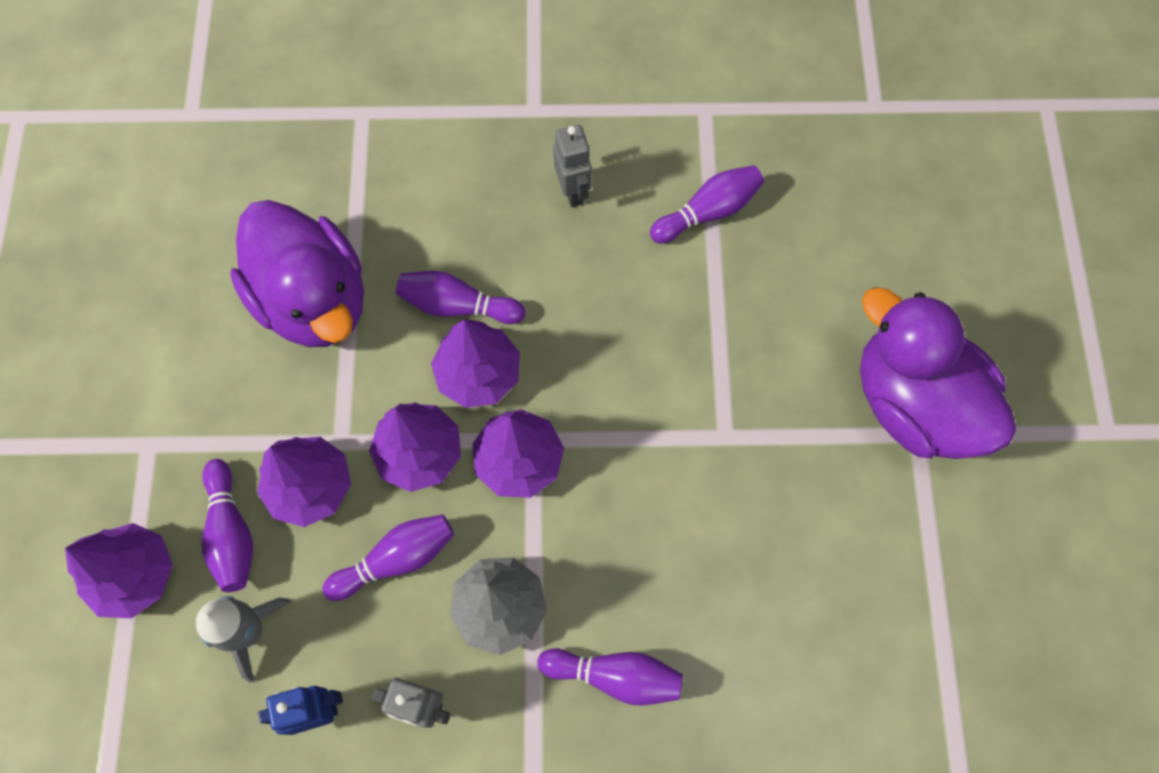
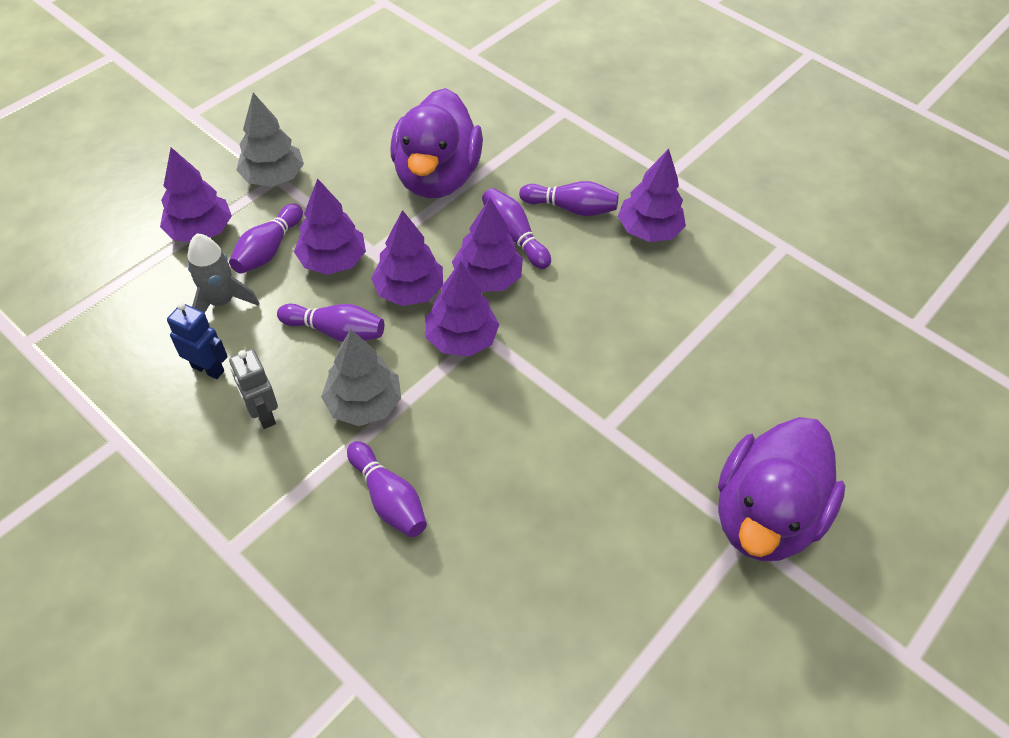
camera: 40 degrees right, 15 degrees down
(142, 445) = (273, 177): none -> grey tree
(573, 191) = (648, 230): grey robot -> purple tree
(708, 212) = (727, 301): purple bowling pin -> purple bowling pin (571, 208)
(914, 403) = (763, 515): purple duck -> purple duck turned 150 degrees counterclockwise

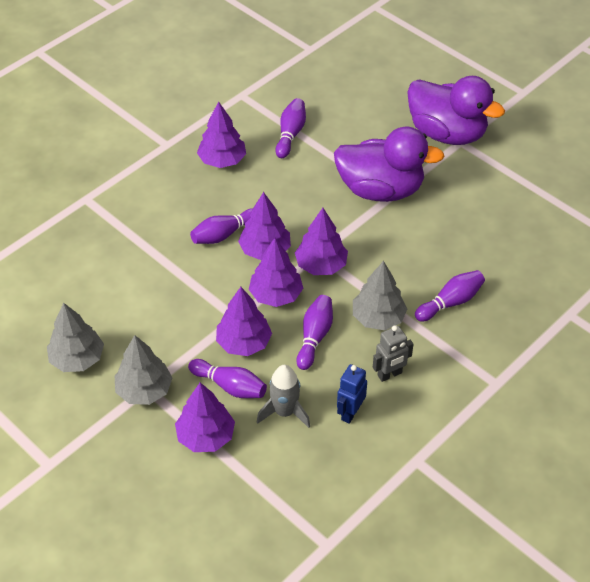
camera: 85 degrees left, 5 degrees down
(323, 123) = (77, 359): none -> grey tree
(436, 177) = (155, 279): purple duck -> purple duck (380, 190)
(571, 208) = (197, 200): purple bowling pin -> purple bowling pin (290, 134)

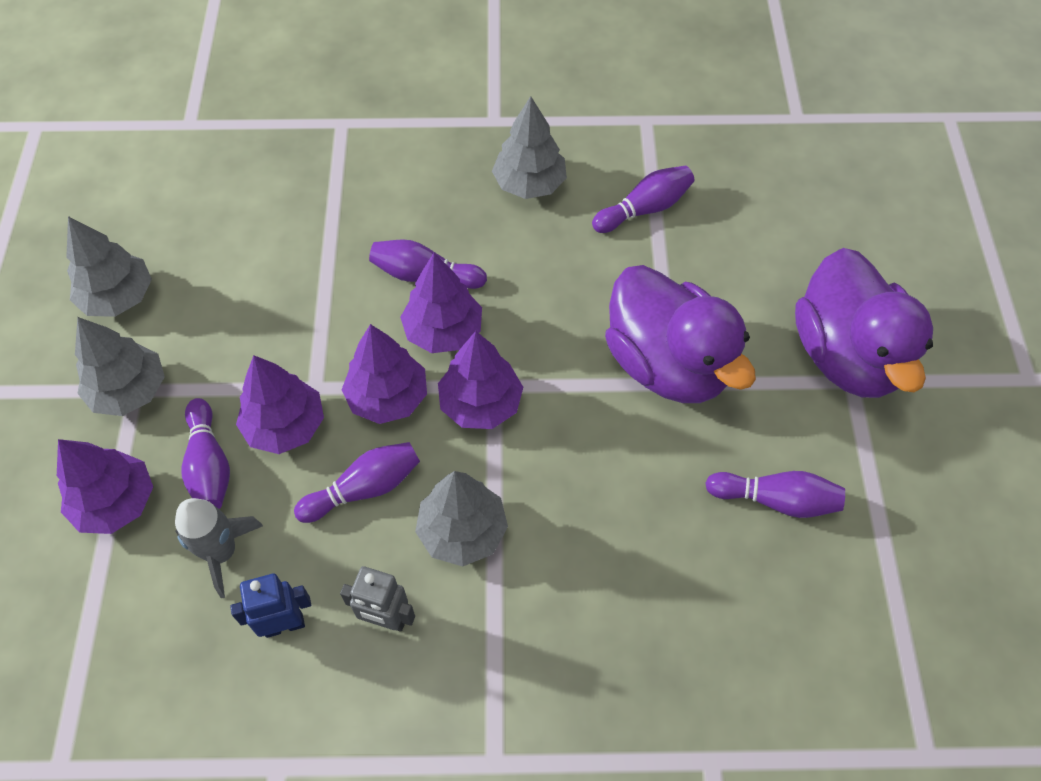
camera: 45 degrees right, 10 degrees up
(222, 160) = (529, 184): purple tree -> grey tree
(450, 302) = (573, 592): purple bowling pin -> purple bowling pin (776, 500)

